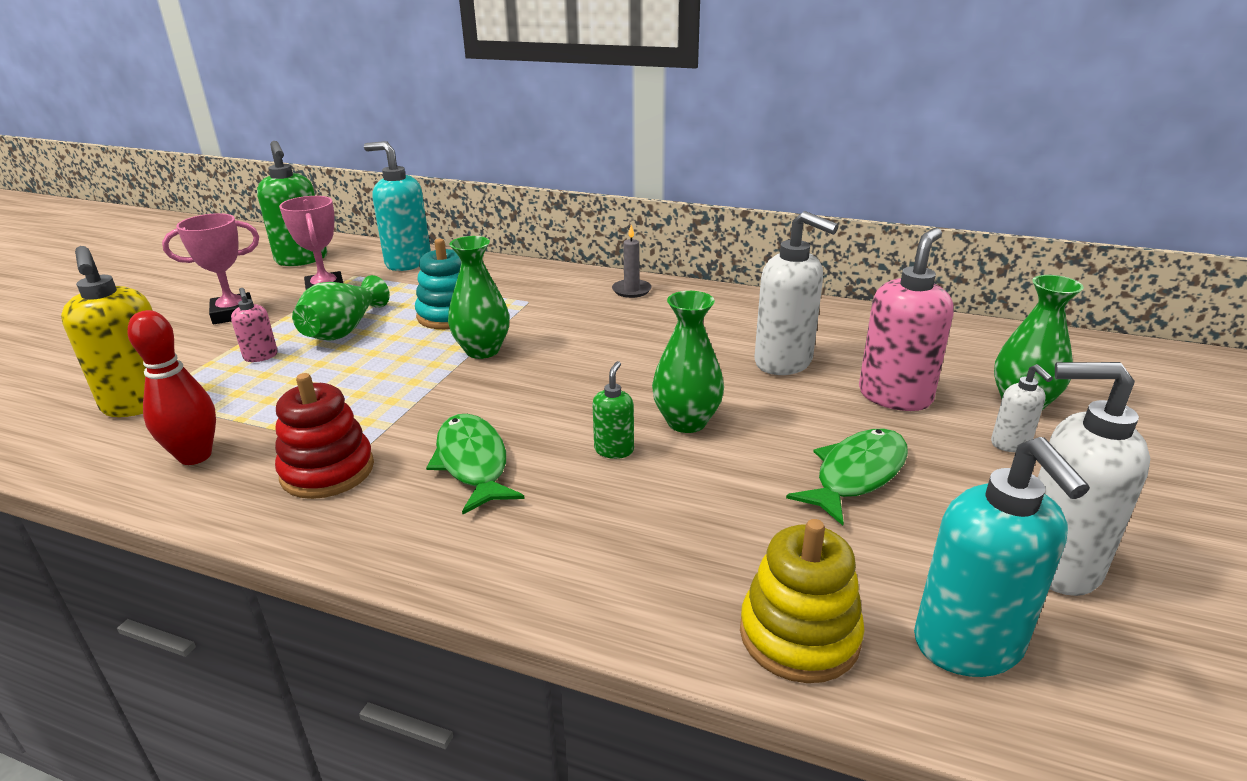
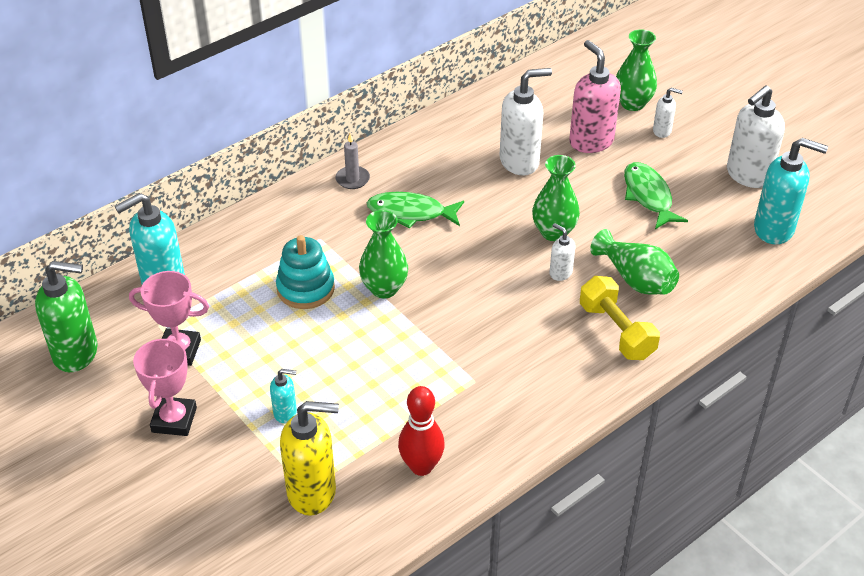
camera: 60 degrees left, 15 degrees up
(261, 356) = (285, 413): pink soap dispenser -> turquoise soap dispenser
(327, 471) = (490, 403): red stacking toy -> none
(344, 330) = (277, 355): green vase -> green vase (635, 279)
(473, 463) = (530, 336): green fish -> green fish (411, 213)
(536, 534) = (616, 331): none -> yellow dumbbell
(614, 450) = (560, 273): green soap dispenser -> white soap dispenser
(799, 635) = (740, 273): yellow stacking toy -> none

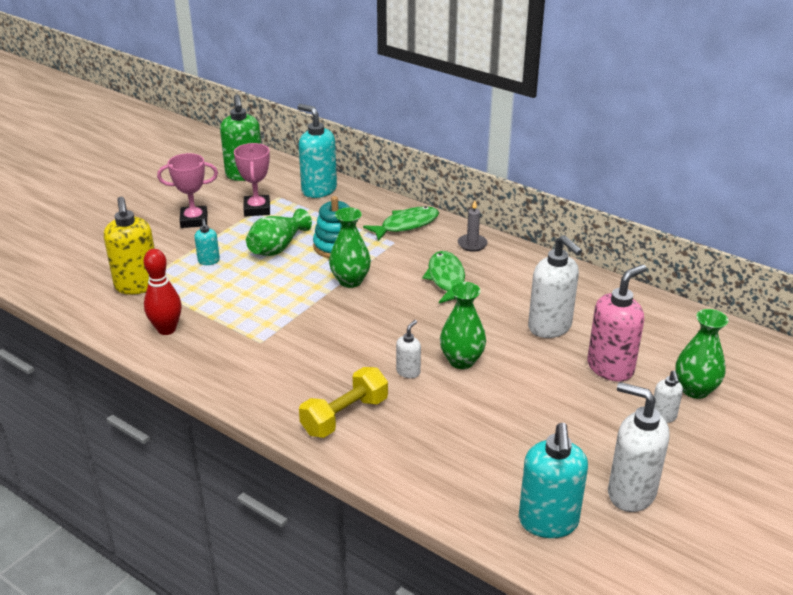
camera: 75 degrees right, 10 degrees down
(635, 279) = (420, 421): green vase -> green vase (277, 247)
(648, 196) = (548, 417): green fish -> green fish (406, 225)

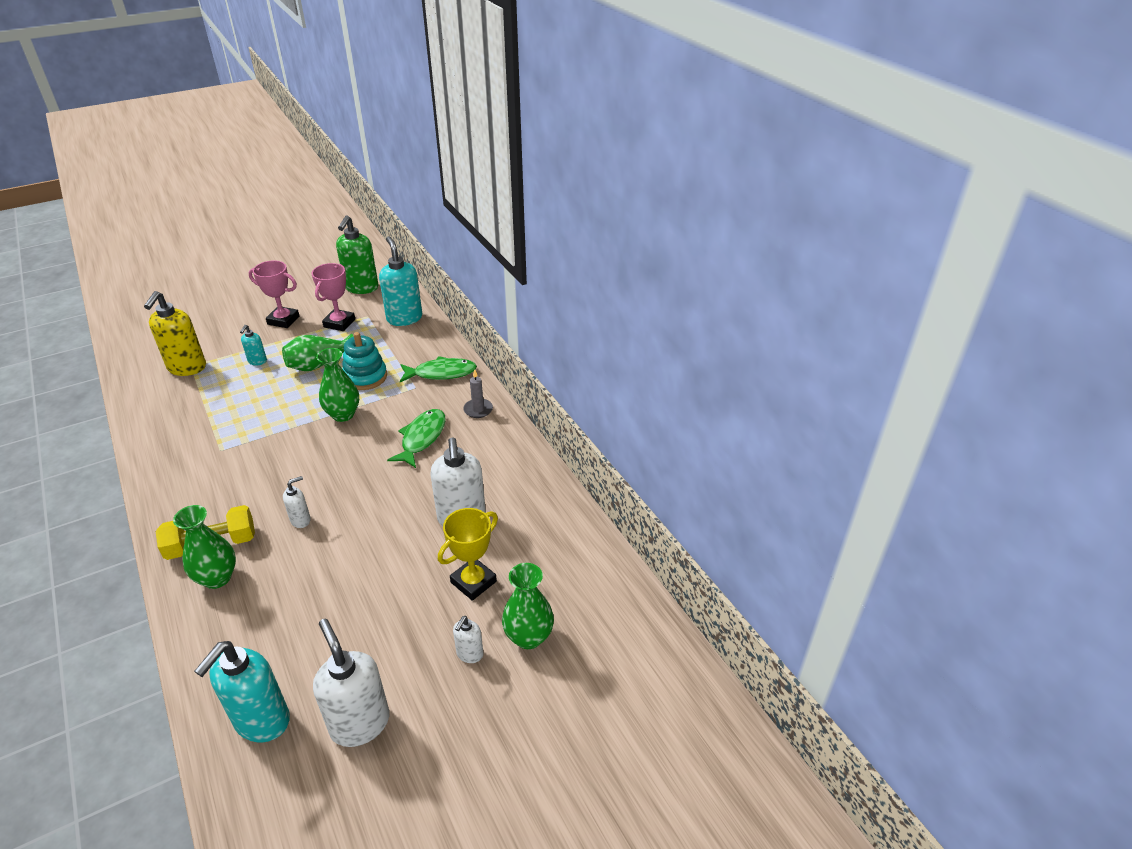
camera: 25 degrees right, 5 degrees up
(166, 329) = (168, 414): red bowling pin -> none
(461, 361) = (353, 525): green vase -> green vase (217, 578)
(610, 368) = (473, 582): pink soap dispenser -> yellow trophy

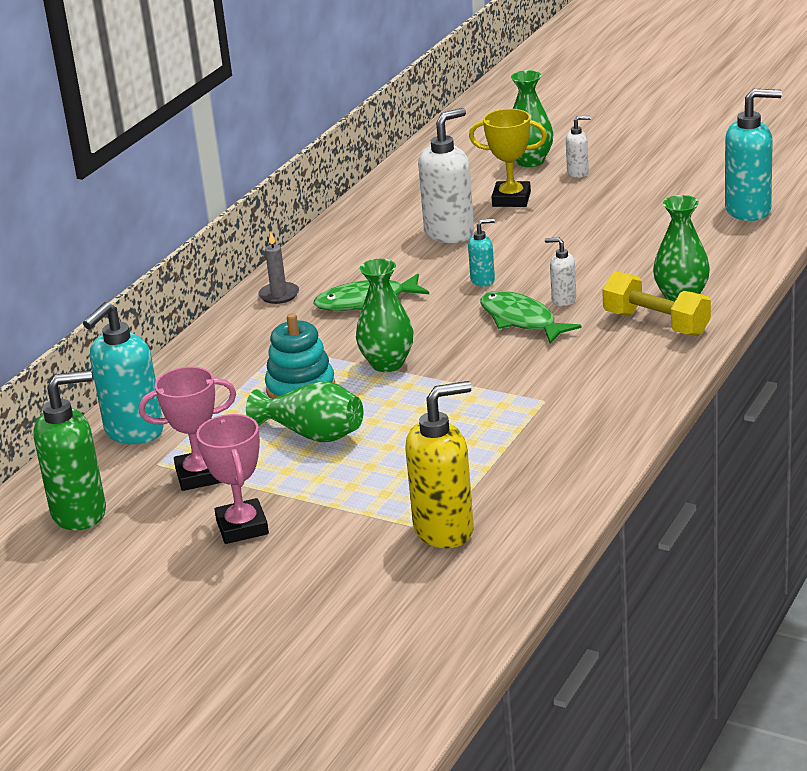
camera: 120 degrees left, 10 degrees down
(257, 361) = (362, 484): turquoise soap dispenser -> turquoise soap dispenser (483, 281)
(360, 723) = (690, 181): white soap dispenser -> none
(441, 373) = (235, 346): green fish -> green fish (521, 320)

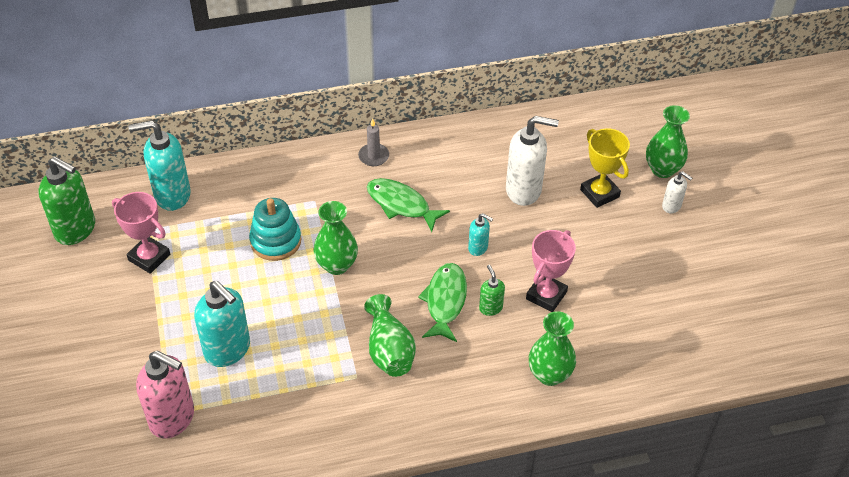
camera: 45 degrees right, 20 degrees up
(242, 527) = (111, 314): pink trophy -> pink trophy (546, 295)
(313, 434) = (230, 281): green vase -> green vase (389, 350)
(444, 530) = (173, 418): yellow soap dispenser -> pink soap dispenser
(563, 300) = (490, 308): white soap dispenser -> green soap dispenser
(656, 323) = (503, 380): yellow dumbbell -> none
(749, 210) = (711, 340): turquoise soap dispenser -> turquoise soap dispenser (228, 350)

